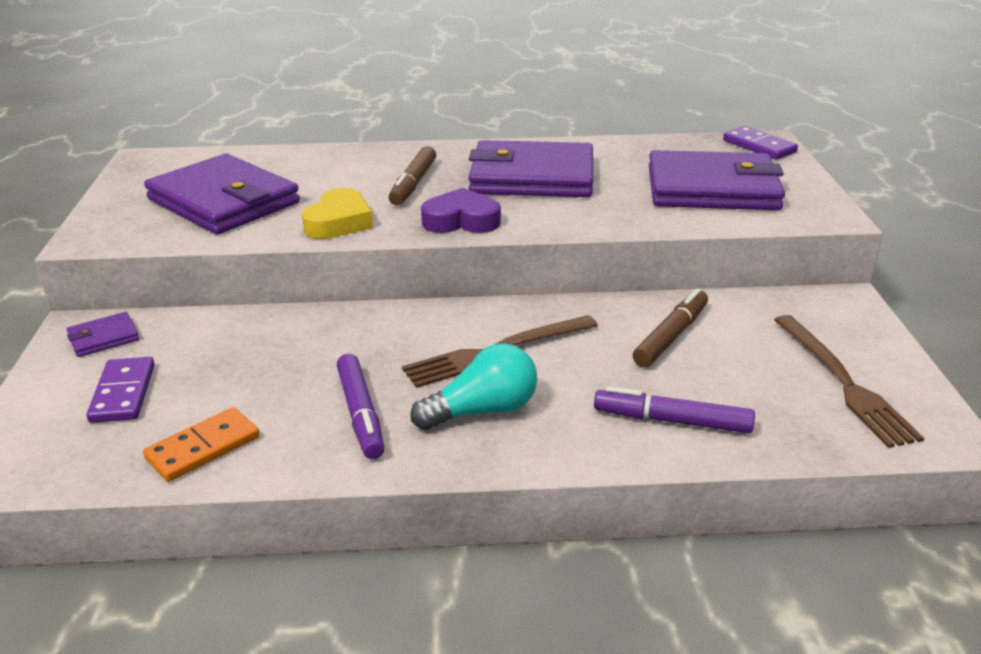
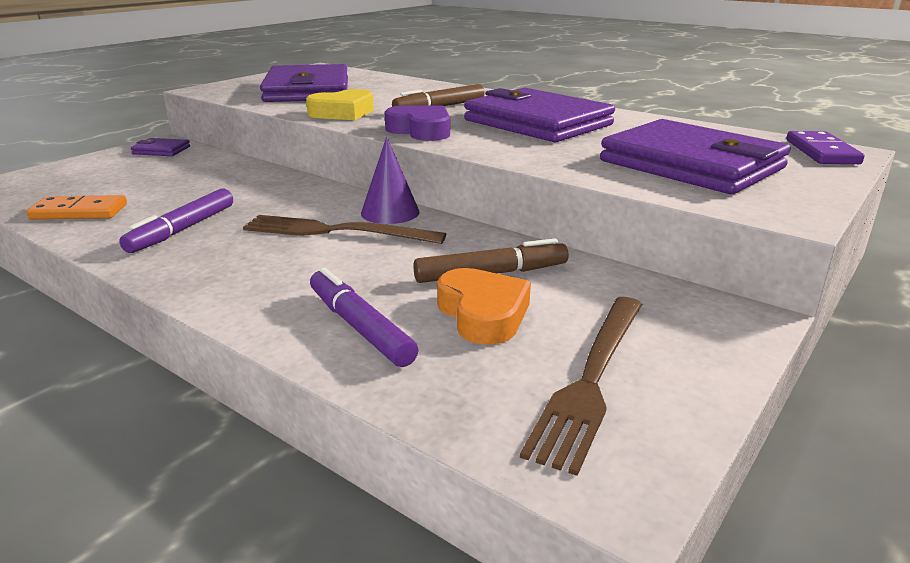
camera: 40 degrees right, 5 degrees down
(123, 393) = (110, 175): purple domino -> none
(483, 410) = (249, 259): turquoise light bulb -> none
(500, 314) = (390, 212): none -> purple cone
(721, 370) = (483, 314): none -> orange heart

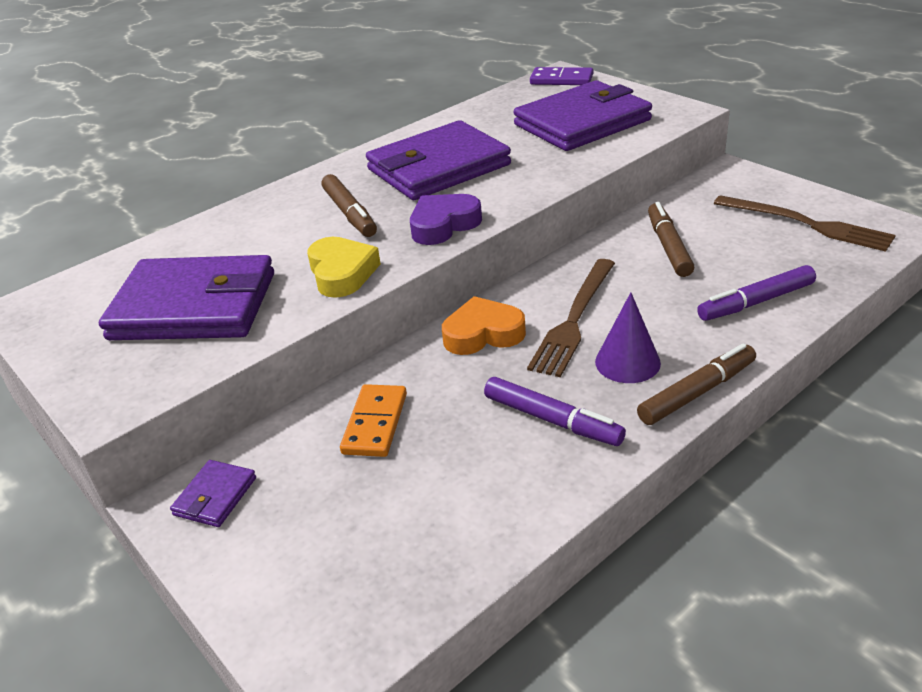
camera: 75 degrees left, 10 degrees up
(79, 212) = (473, 523): orange domino -> orange domino (375, 423)
(190, 289) = (697, 392): none -> brown marker
(390, 212) = (531, 290): purple cone -> purple cone (627, 362)
(483, 314) = (732, 253): orange heart -> orange heart (483, 334)

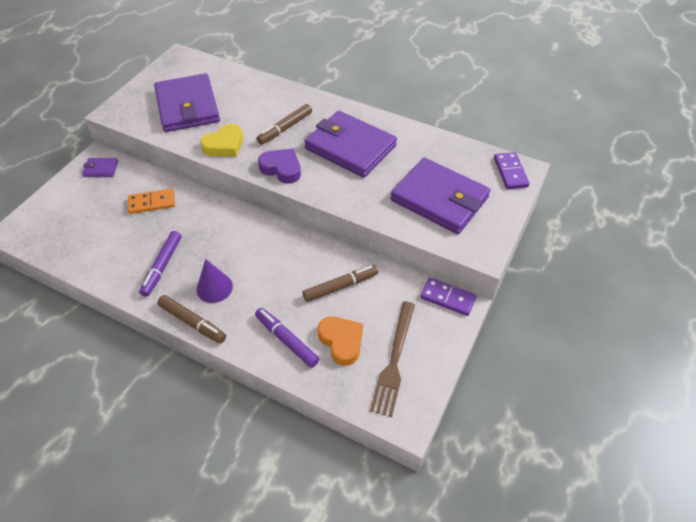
camera: 65 degrees right, 15 degrees up
(483, 334) = (229, 222): orange heart -> orange heart (341, 341)
(574, 319) = (249, 256): brown fork -> none
(714, 176) = (447, 298): none -> purple domino

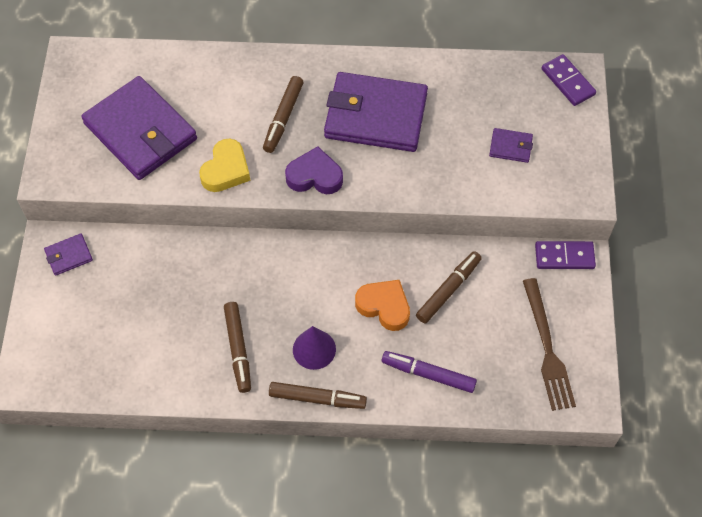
camera: 25 degrees left, 10 degrees up
(152, 203) = (167, 275): orange domino -> none
(162, 266) = (238, 349): purple marker -> brown marker
(341, 341) = (484, 351): orange heart -> orange heart (384, 306)
(439, 199) = (510, 147): purple wallet -> purple wallet, size x0.42

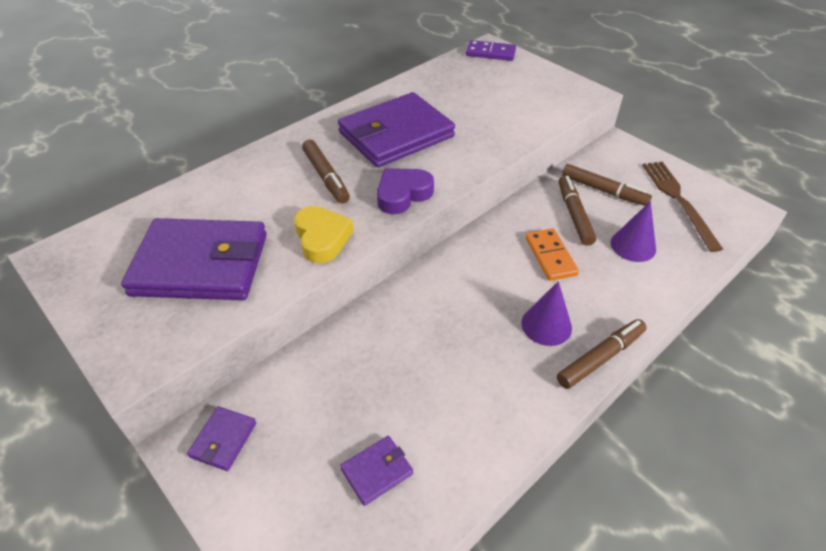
camera: 45 degrees left, 15 degrees down
(238, 349) = (490, 378): brown marker -> brown marker (603, 190)
(384, 306) = (550, 256): orange heart -> orange domino
(428, 374) = (642, 273): purple marker -> none
(453, 350) = (633, 246): none -> purple cone
(510, 147) = (508, 98): purple wallet -> purple wallet (377, 471)
(547, 348) = (678, 200): brown fork -> brown fork turned 135 degrees counterclockwise
(564, 256) = (607, 149): purple domino -> none

